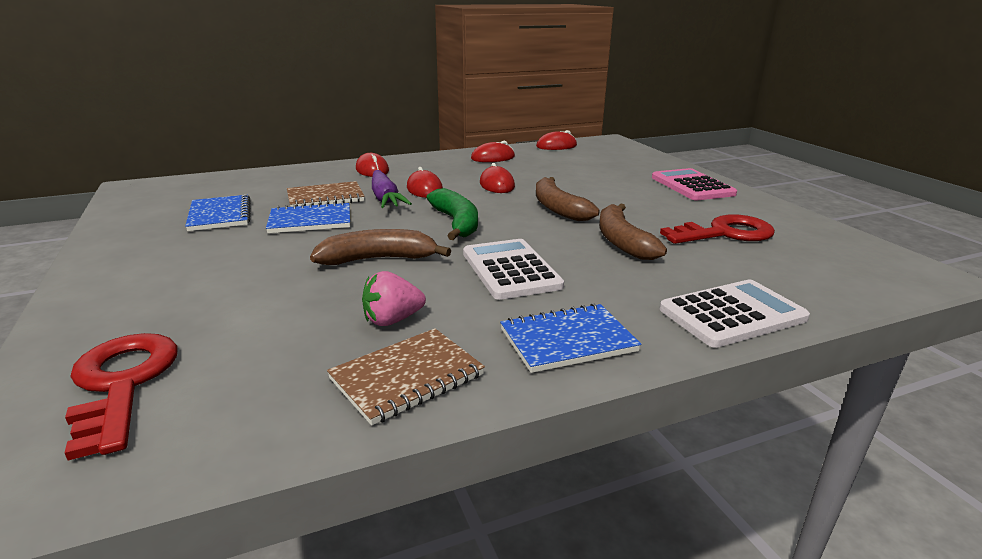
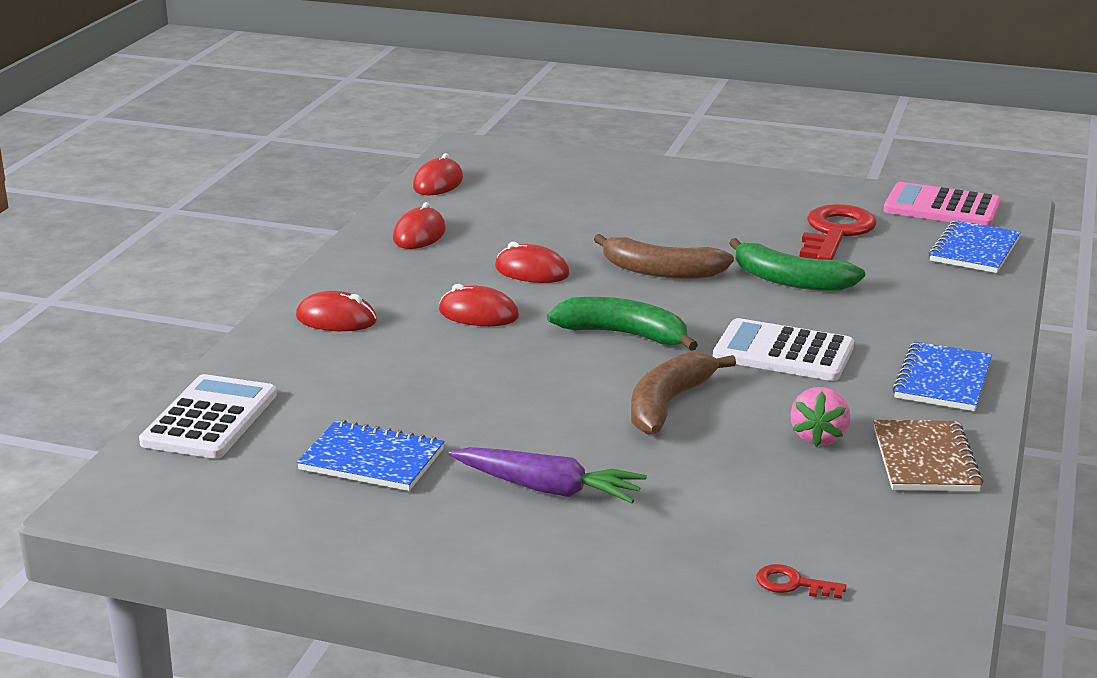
camera: 50 degrees left, 0 degrees up
(122, 383) = (792, 584): red key -> red key, size x0.45
(310, 221) = (488, 409): blue notebook -> blue notebook (974, 250)
(325, 198) = (410, 379): brown notebook -> none
(385, 198) = (474, 345): purple carrot -> purple carrot (548, 489)
(622, 241) = (790, 281): brown banana -> green banana
(692, 186) = (699, 186): pink calculator -> pink calculator (941, 207)
(732, 314) = (977, 305): white calculator -> white calculator (209, 419)

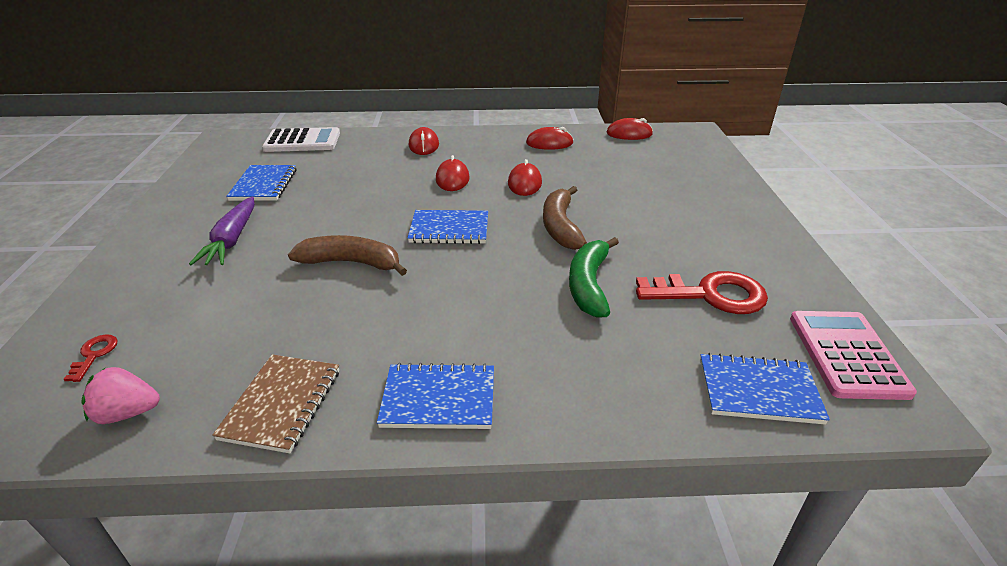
camera: 70 degrees right, 10 degrees up
(624, 334) = (449, 229): green banana -> blue notebook
(783, 352) = (453, 300): white calculator -> none
(819, 437) = (314, 337): pink strawberry -> pink strawberry (128, 413)
(925, 460) = (282, 404): brown notebook -> brown notebook turned 60 degrees counterclockwise

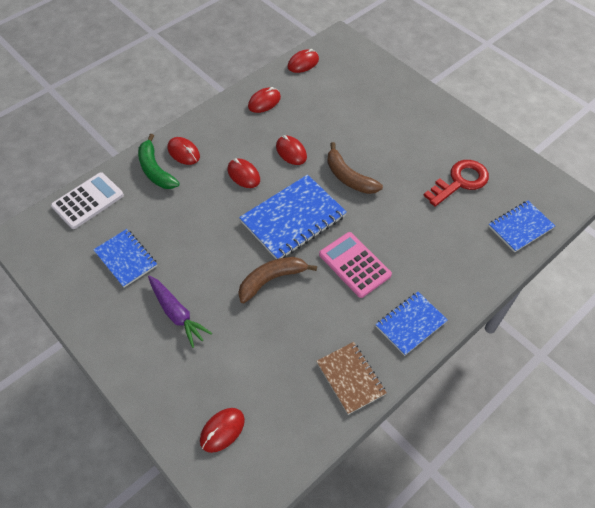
camera: 40 degrees left, 20 degrees up
(94, 355) = (222, 430): red key -> red mouse
(128, 413) = (289, 437): pink strawberry -> none
(449, 229) = (293, 219): blue notebook -> blue notebook, size x1.64
(589, 285) = (404, 212): green banana -> green banana (155, 170)
(846, 354) = (535, 183): pink calculator -> pink calculator (354, 265)

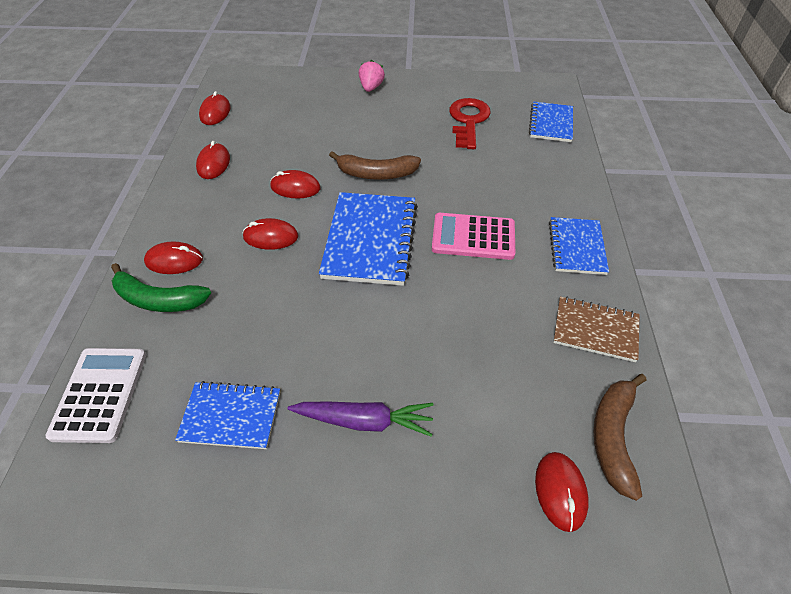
camera: 45 degrees left, 5 degrees down
(271, 280) = (419, 307): brown banana -> brown banana (613, 436)
(424, 108) = (371, 87): none -> pink strawberry

